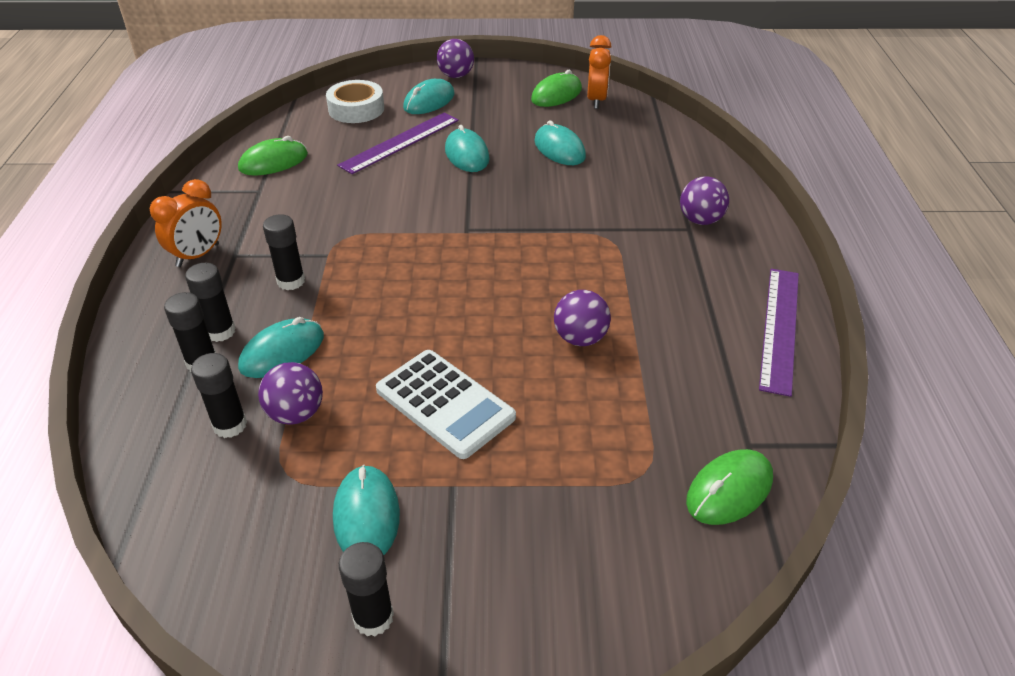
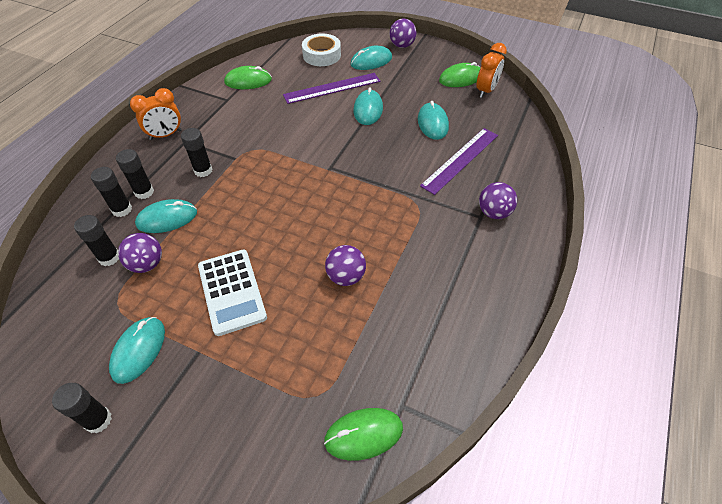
camera: 25 degrees right, 10 degrees up
(780, 328) = (490, 322): purple ruler -> purple ruler (460, 160)

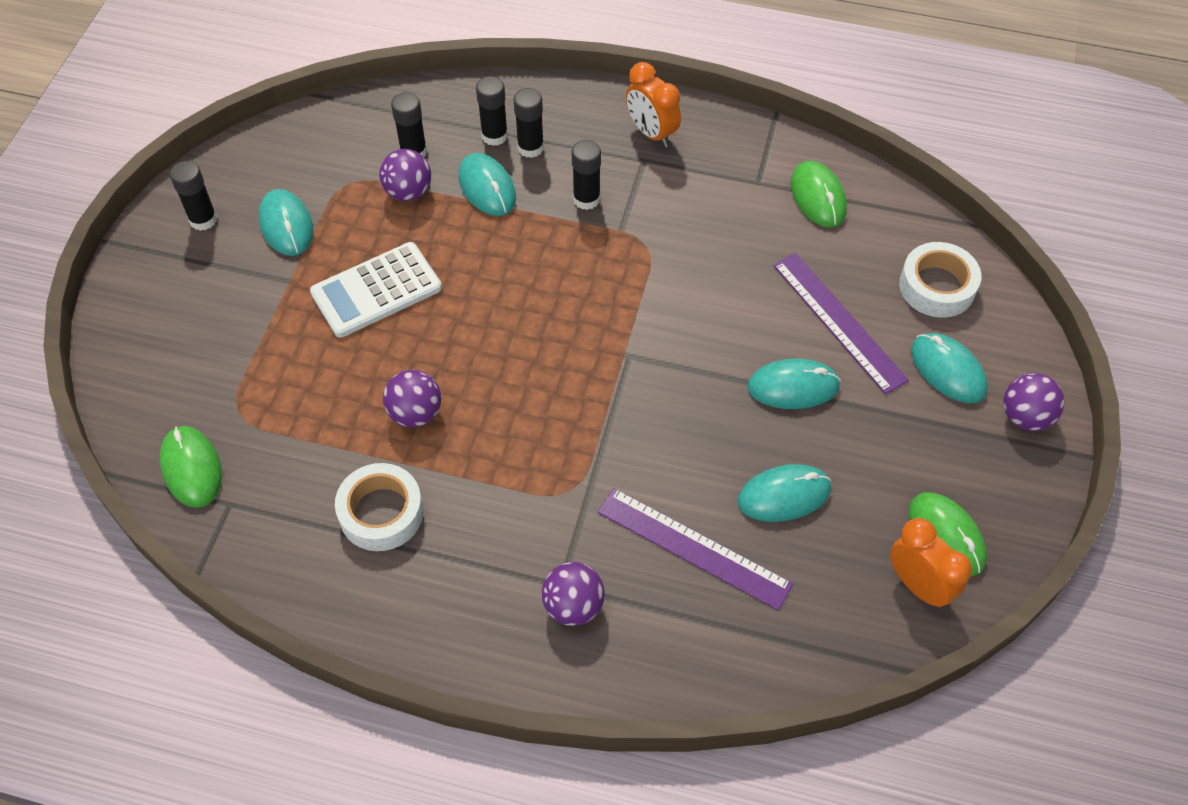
camera: 80 degrees right, 5 degrees up
(138, 350) = (286, 225): turquoise mouse -> turquoise mouse turned 60 degrees clockwise
(421, 303) = (381, 513): none -> white tape
(486, 91) = (918, 585): orange clock -> orange clock turned 150 degrees counterclockwise

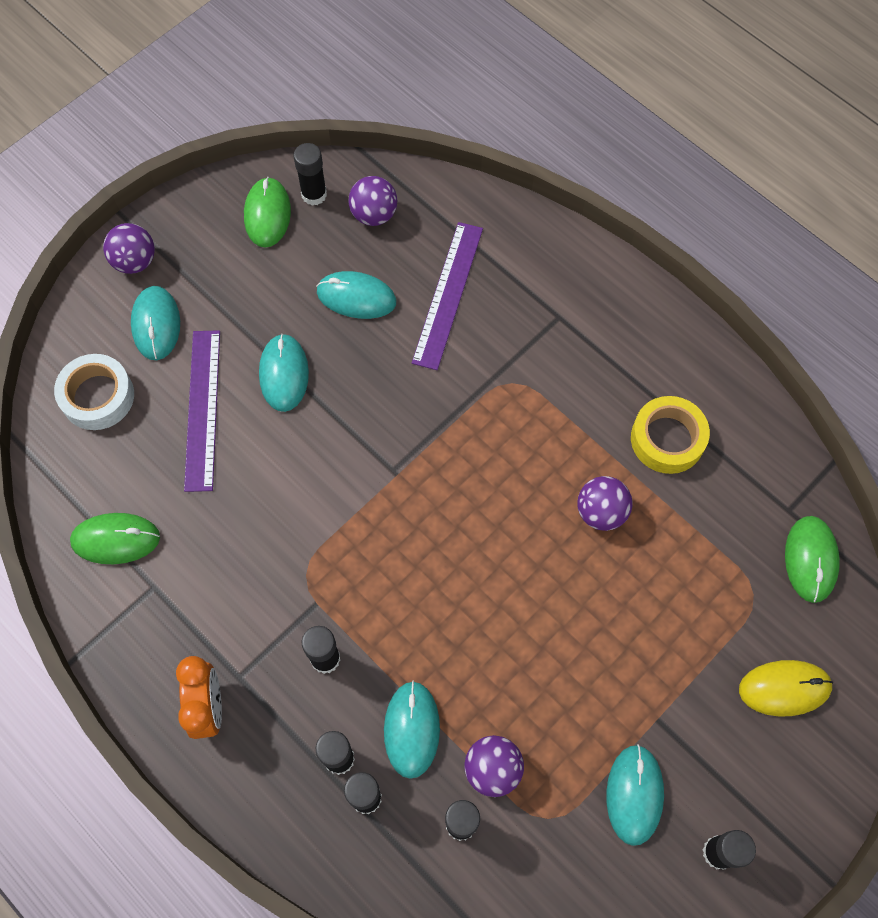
camera: 150 degrees left, 10 degrees up
(184, 351) = (784, 688): none -> yellow mouse
(376, 290) = (579, 660): white calculator -> none
(381, 513) = (667, 439): white tape -> yellow tape
(573, 606) = (558, 299): purple ball -> purple ball (374, 215)
(693, 548) = (448, 294): purple ruler -> purple ruler turned 45 degrees clockwise
(793, 386) = (284, 374): turquoise mouse -> turquoise mouse turned 60 degrees clockwise
(818, 197) = (116, 539): green mouse -> green mouse turned 75 degrees clockwise
(918, 585) = (314, 194): orange clock -> black glue stick

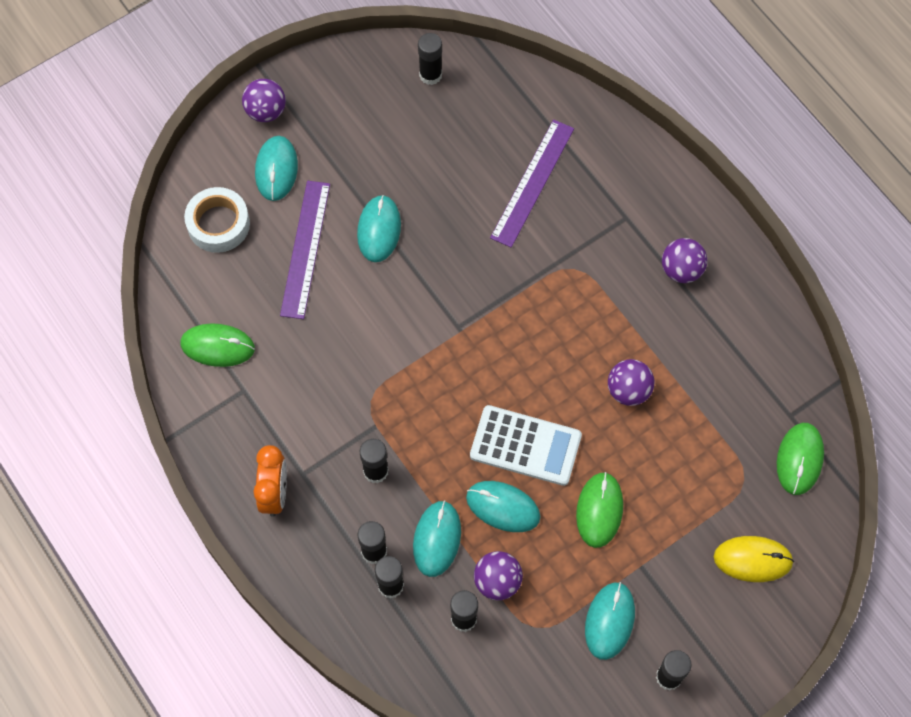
camera: 10 degrees right, 0 degrees up
(267, 214) = (387, 86): green mouse -> green mouse (599, 510)
(356, 297) = (452, 173): turquoise mouse -> turquoise mouse (503, 507)
(374, 215) = (480, 101): purple ball -> purple ball (681, 270)
(495, 597) = (525, 446): none -> white calculator
(667, 439) = (698, 338): yellow tape -> none

